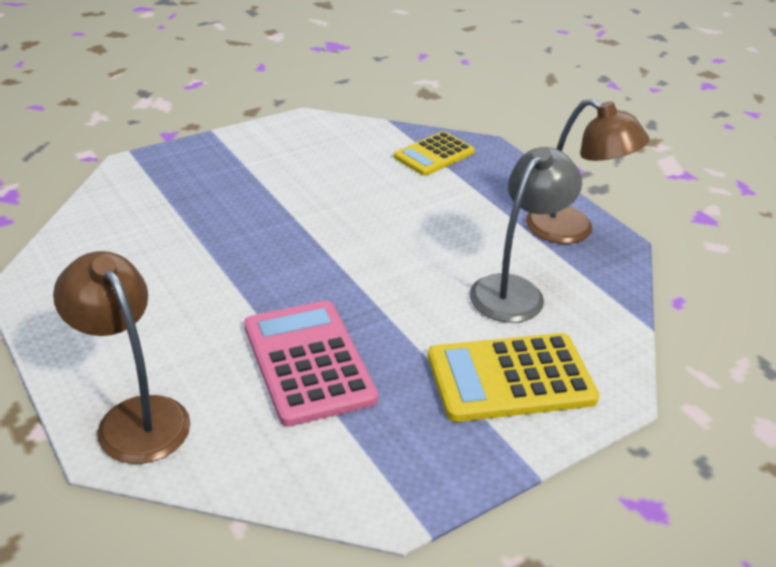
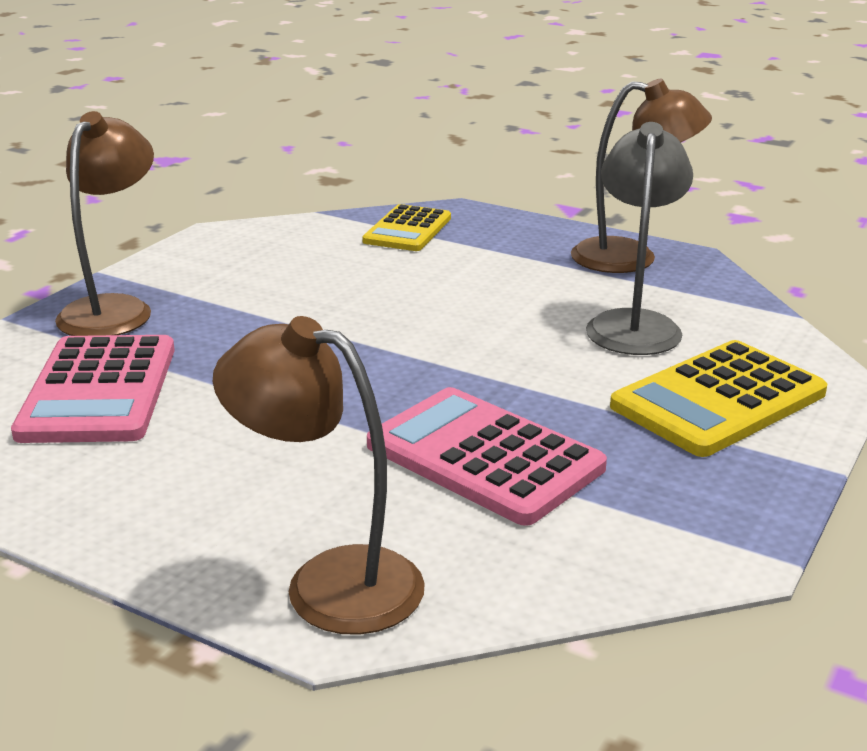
camera: 25 degrees left, 10 degrees down
(134, 225) = (99, 391): none -> pink calculator
(194, 164) = (114, 309): none -> brown lamp

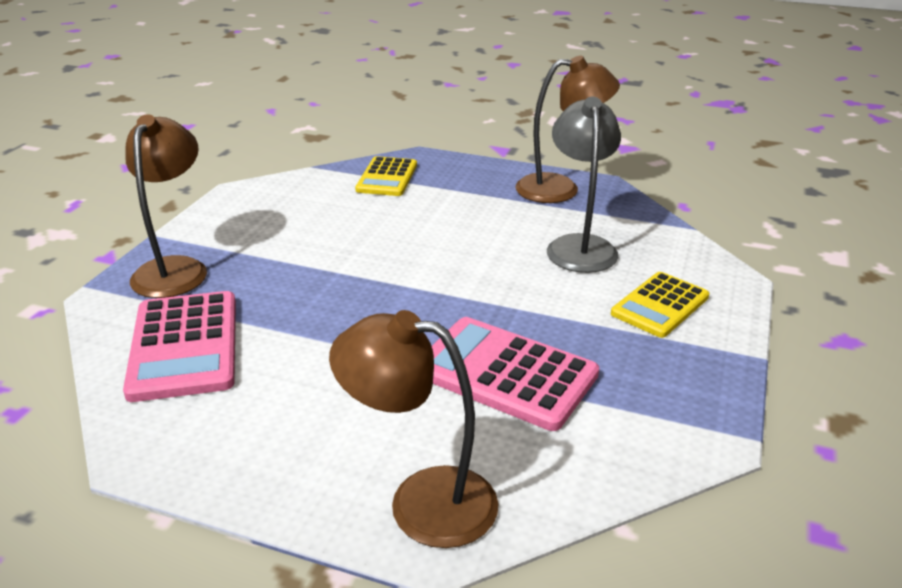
camera: 10 degrees left, 5 degrees up
(719, 400) = (660, 305): yellow calculator -> yellow calculator, size x0.66

